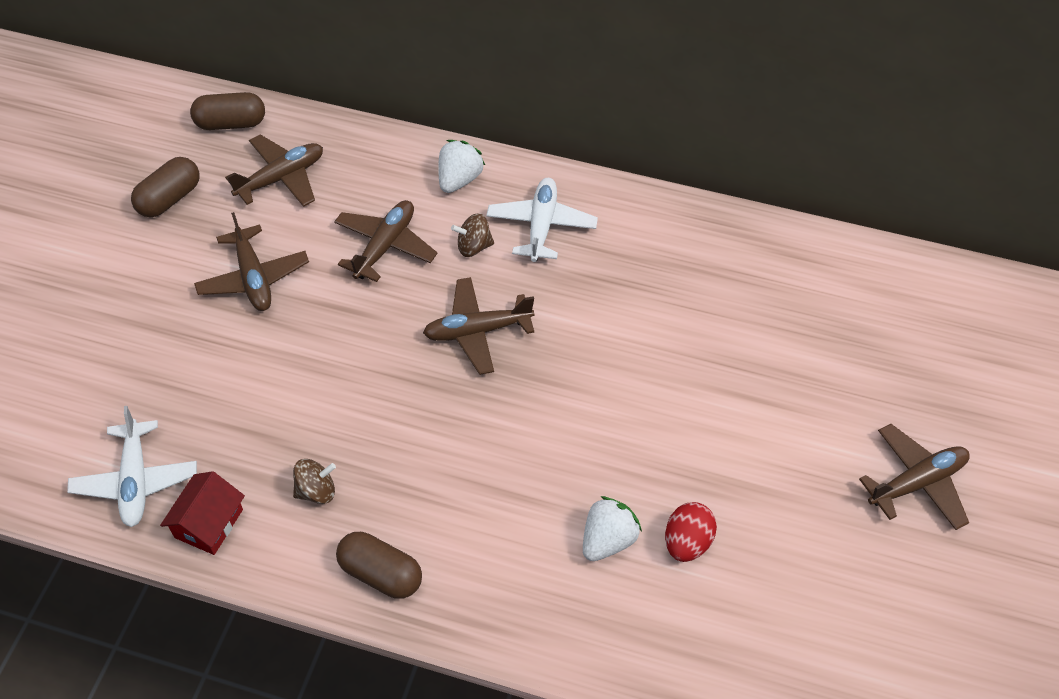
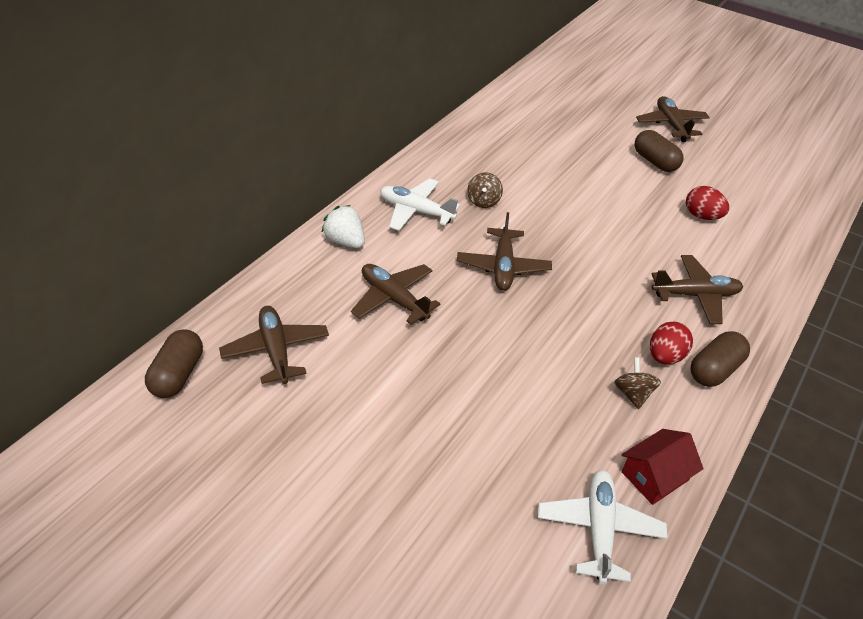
camera: 75 degrees left, 10 degrees down
(136, 481) = (599, 529): white plane -> white plane turned 90 degrees counterclockwise
(169, 198) = (250, 443): brown capsule -> brown capsule (655, 162)
(208, 523) = (655, 476): red house -> red house turned 75 degrees counterclockwise
(253, 278) = (388, 393): brown plane -> brown plane (695, 295)
(385, 518) = (665, 356): none -> red egg
(473, 246) = (419, 249): brown spinning top -> brown spinning top (483, 201)
(608, 540) = (696, 248): white strawberry -> none

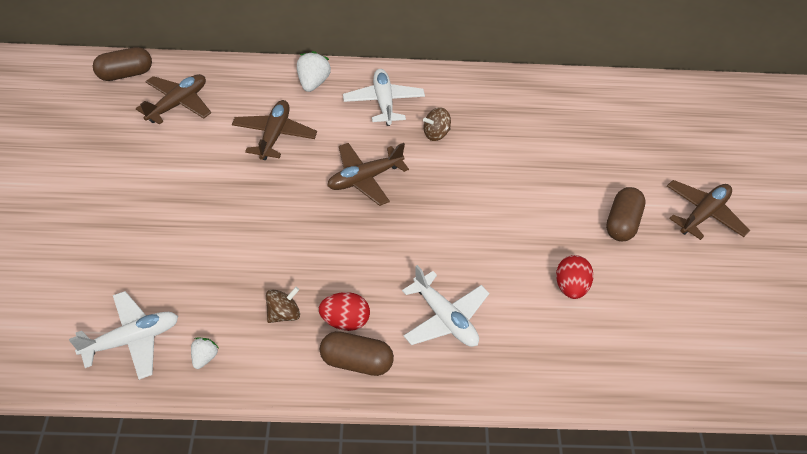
camera: 55 degrees right, 5 degrees up
(655, 476) = (204, 358): red house -> white strawberry
(695, 295) = (445, 318): brown plane -> white plane

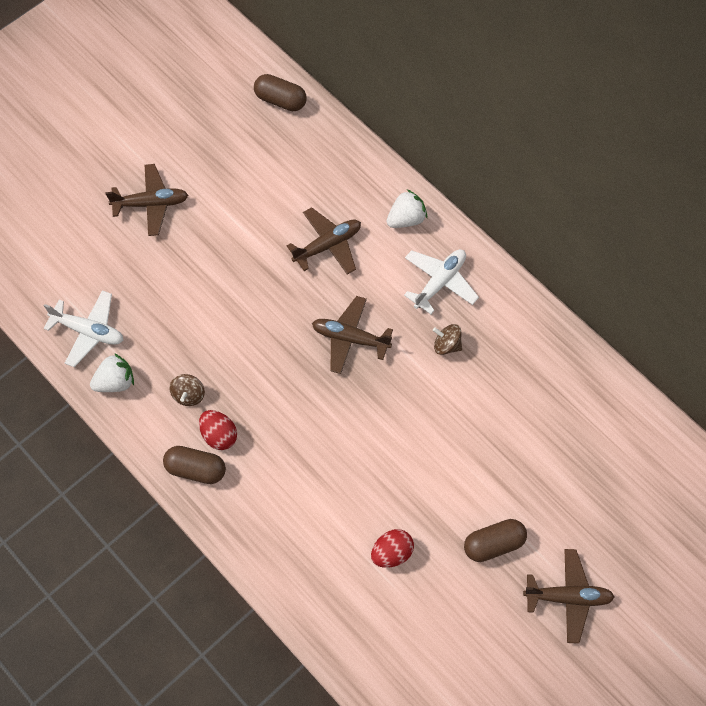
camera: 50 degrees right, 15 degrees up
(178, 104) = (290, 159): brown plane -> brown plane (151, 204)
(204, 358) = (115, 382): white strawberry -> white strawberry, size x1.70
(283, 314) = (188, 395): brown spinning top -> brown spinning top turned 90 degrees clockwise
(356, 362) = (196, 469): brown capsule -> brown capsule turned 45 degrees counterclockwise
(445, 318) = (282, 493): white plane -> none

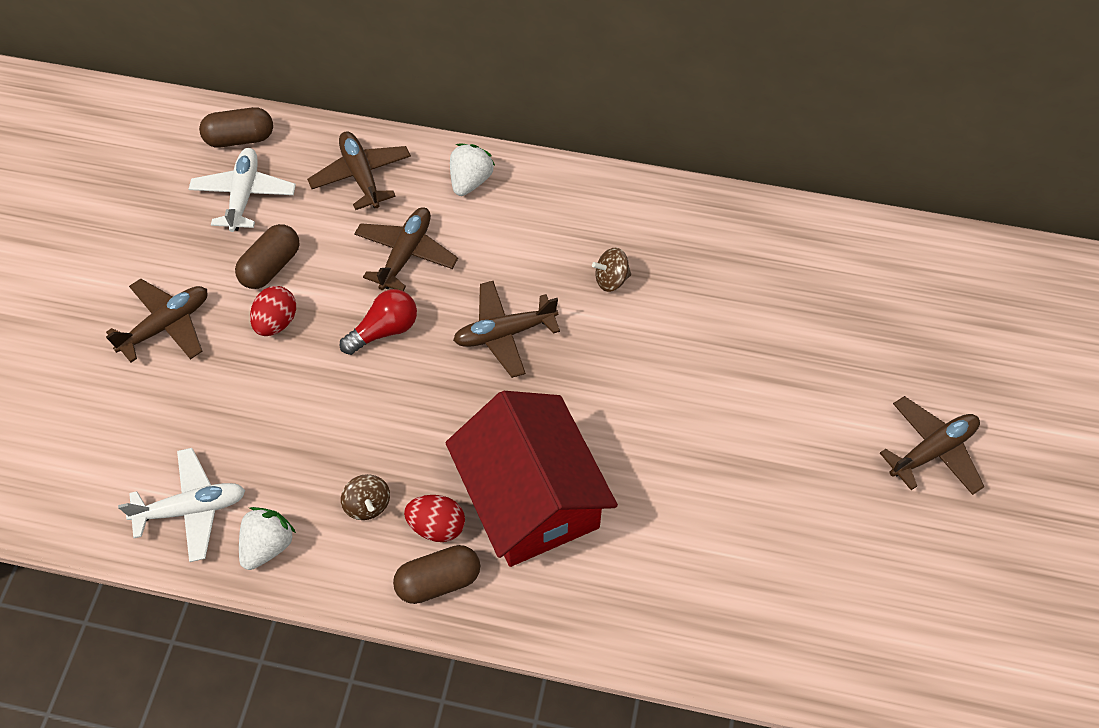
camera: 35 degrees left, 5 degrees down
(277, 289) = (384, 330): none -> red light bulb
(287, 455) = (531, 498): none -> red house
(338, 173) = (361, 175): none -> brown plane
(392, 553) = (724, 526): red egg -> red egg (276, 322)
(440, 282) = (555, 222): white plane -> white plane (244, 195)
(493, 544) = (818, 447): brown capsule -> brown capsule (271, 266)

